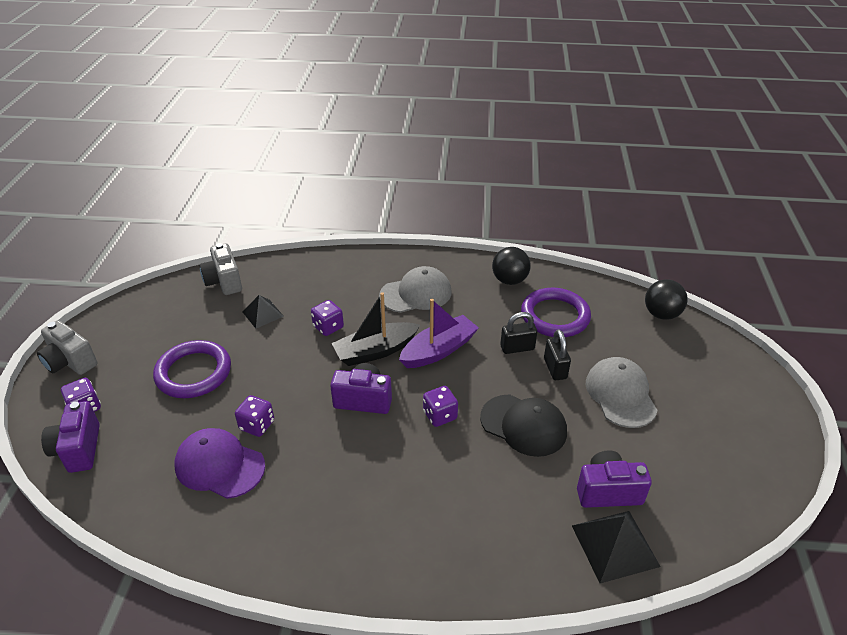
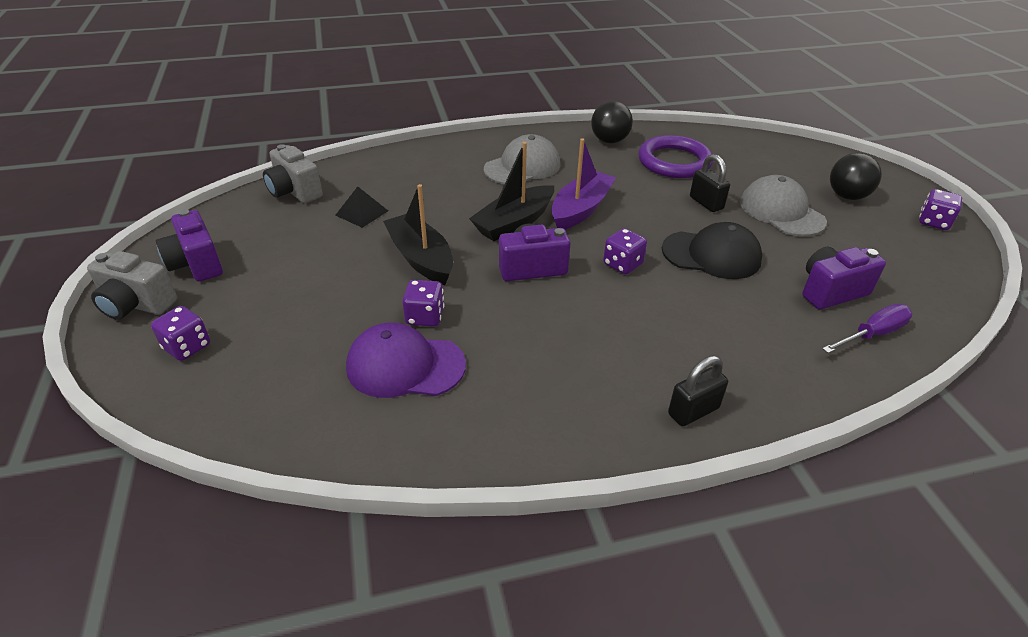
camera: 20 degrees left, 0 degrees up
(78, 449) = (204, 393): purple camera -> purple camera (196, 264)
(194, 373) = (312, 283): purple ring -> none
(283, 369) = (421, 258): none -> black boat
(328, 327) = (447, 211): purple dice -> purple dice (933, 222)
(517, 348) = (657, 193): black padlock -> black padlock (693, 411)
(615, 545) = (872, 334): black pyramid -> purple screwdriver
(661, 314) = (768, 144): black ball -> black ball (847, 196)

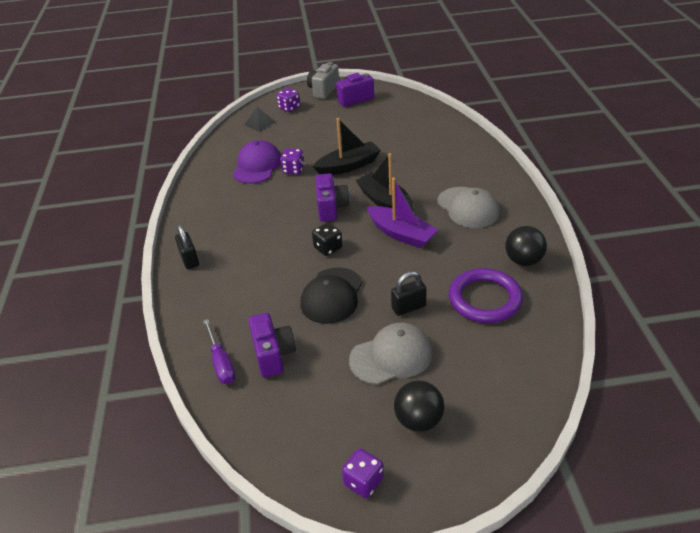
camera: 100 degrees right, 0 degrees up
(294, 192) = (428, 116): grey camera -> none
(362, 213) = (402, 142): black pyramid -> black pyramid (260, 123)
(622, 264) = (328, 248): purple dice -> black dice

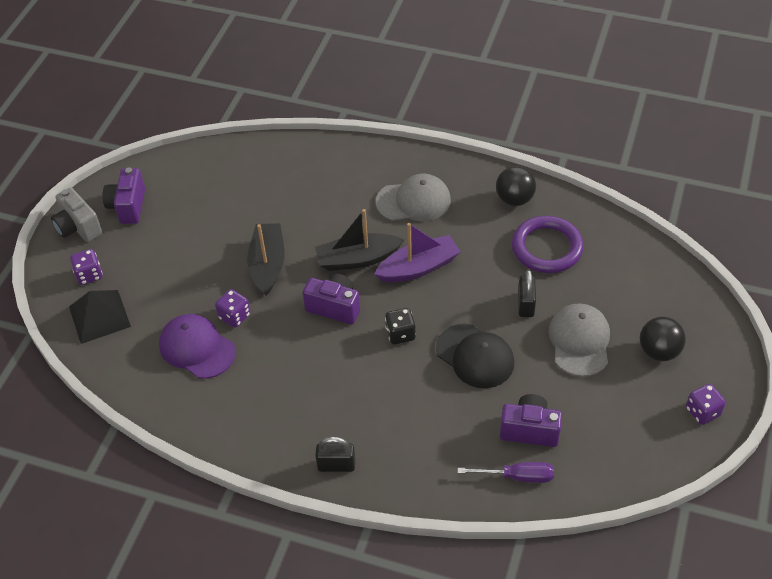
camera: 65 degrees left, 10 degrees up
(260, 123) = (99, 316): black pyramid -> black pyramid, size x1.54

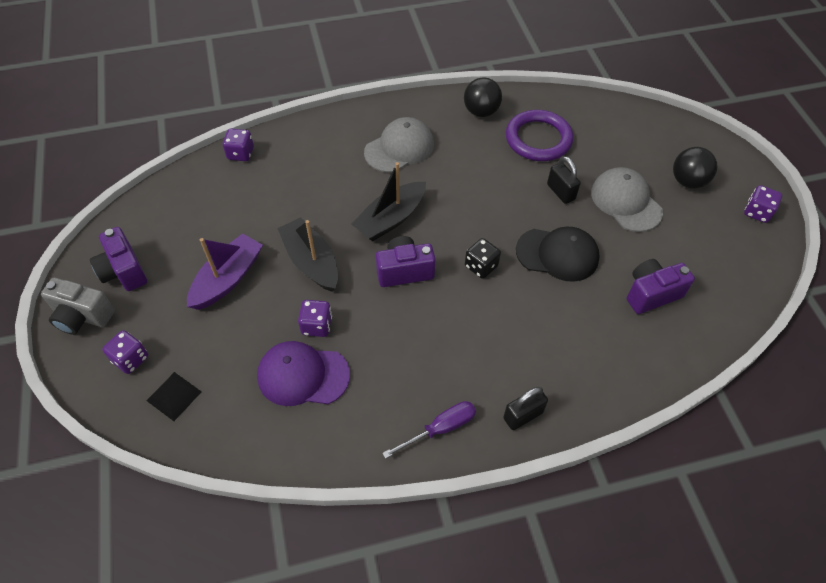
camera: 35 degrees left, 5 degrees up
(99, 316) = (174, 396): black pyramid -> black pyramid, size x0.65
(279, 149) = (240, 154): none -> purple dice
(418, 267) = (449, 202): purple boat -> purple boat (227, 279)
(517, 476) = (675, 339): purple screwdriver -> purple screwdriver (440, 429)

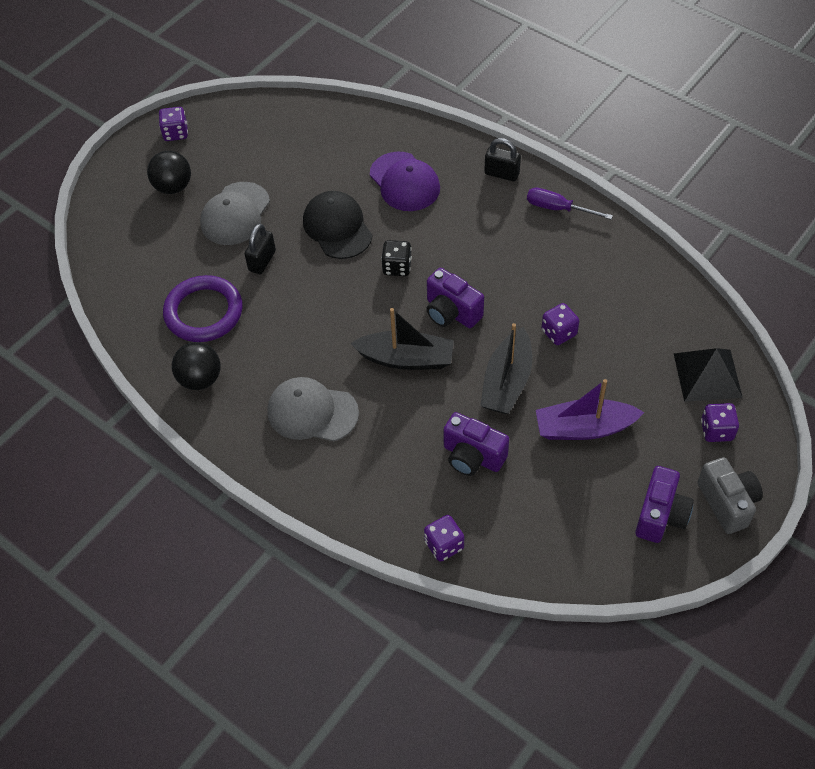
camera: 125 degrees left, 0 degrees up
(174, 396) = (707, 375): black pyramid -> black pyramid, size x1.54
(303, 375) = (605, 310): purple cap -> purple cap (404, 182)
(651, 294) = (325, 157): purple camera -> purple camera (472, 456)

